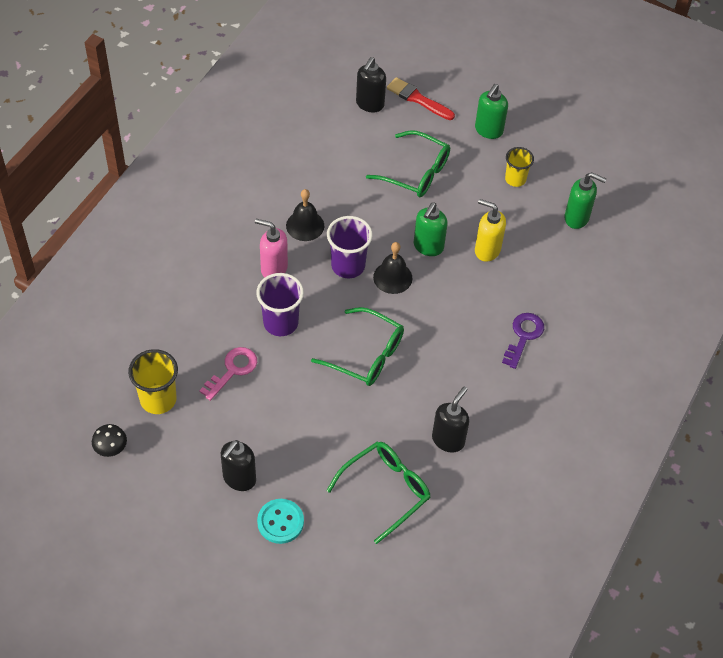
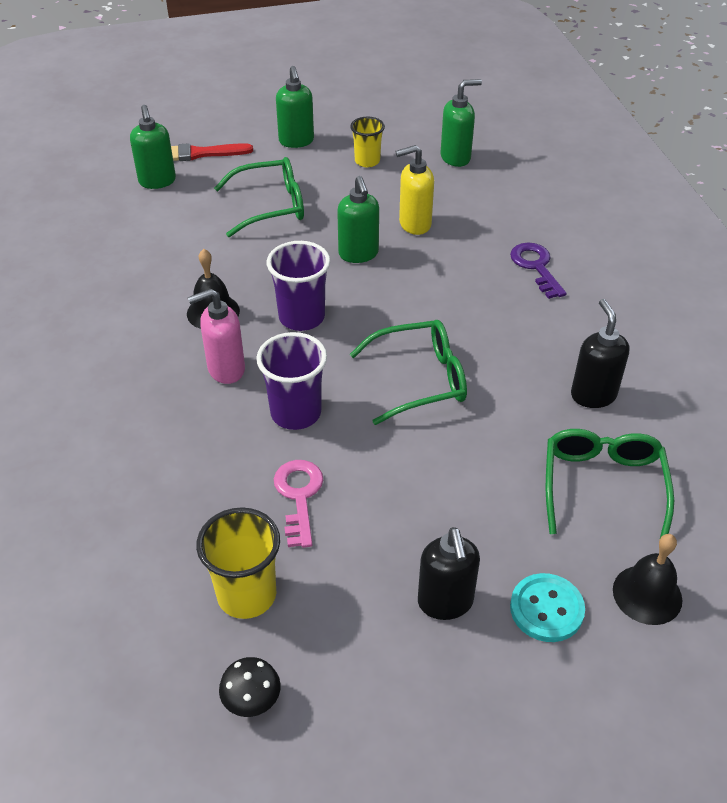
camera: 40 degrees left, 10 degrees down
(369, 104) = (157, 181): black soap dispenser -> green soap dispenser
(392, 277) = (358, 299): black bell -> black bell (647, 594)

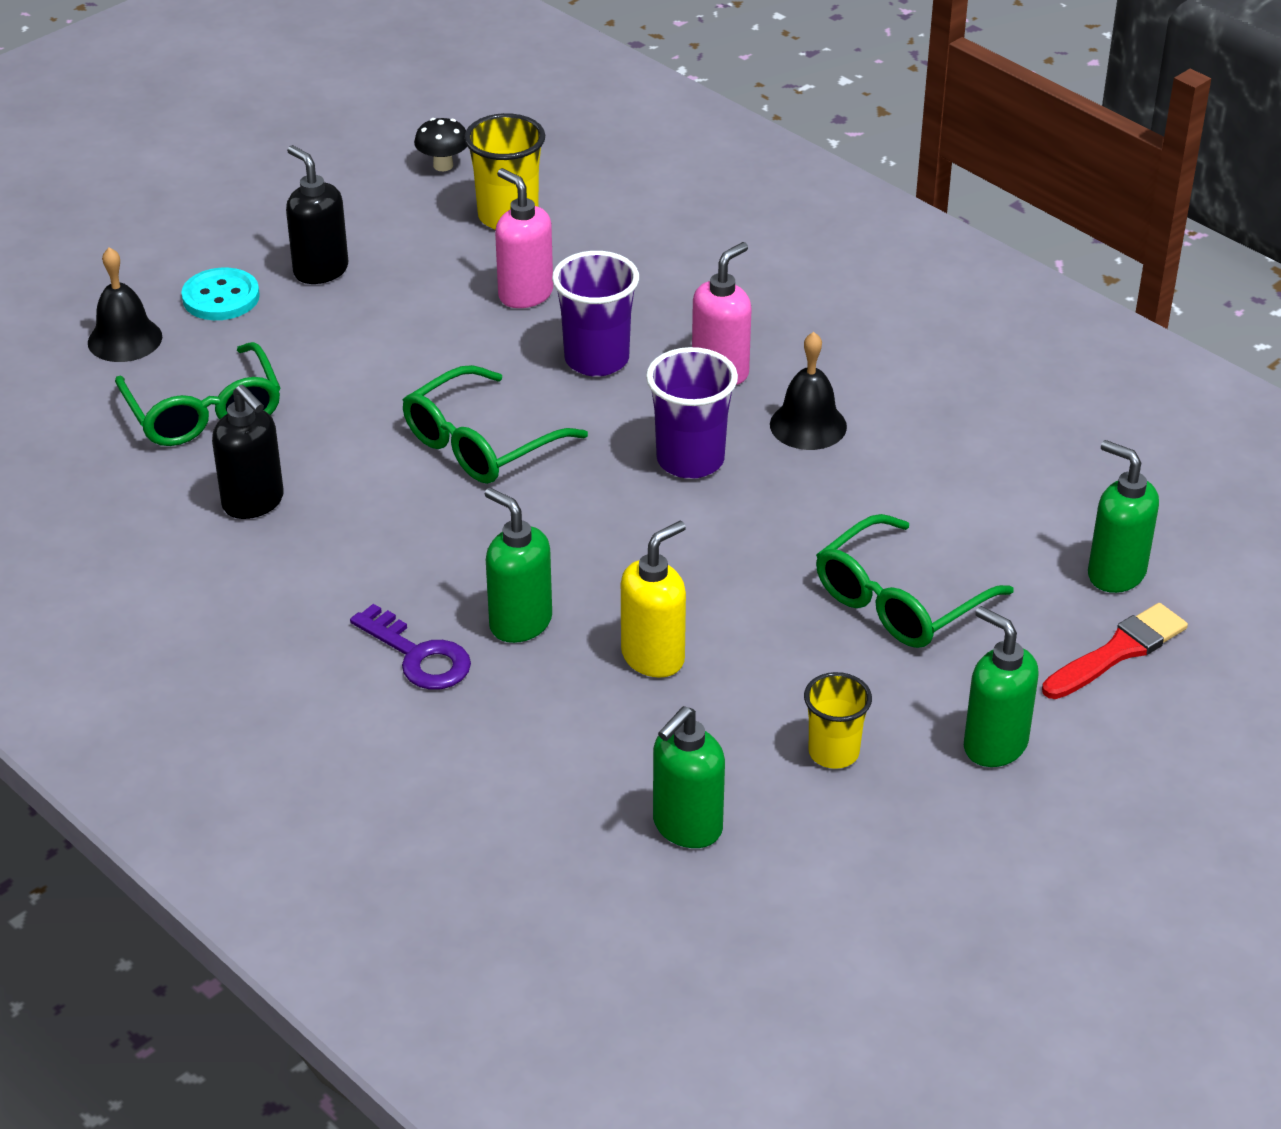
camera: 150 degrees right, 5 degrees down
(299, 496) = (525, 294): pink key -> pink soap dispenser
(358, 254) = (695, 574): green soap dispenser -> green soap dispenser (520, 623)

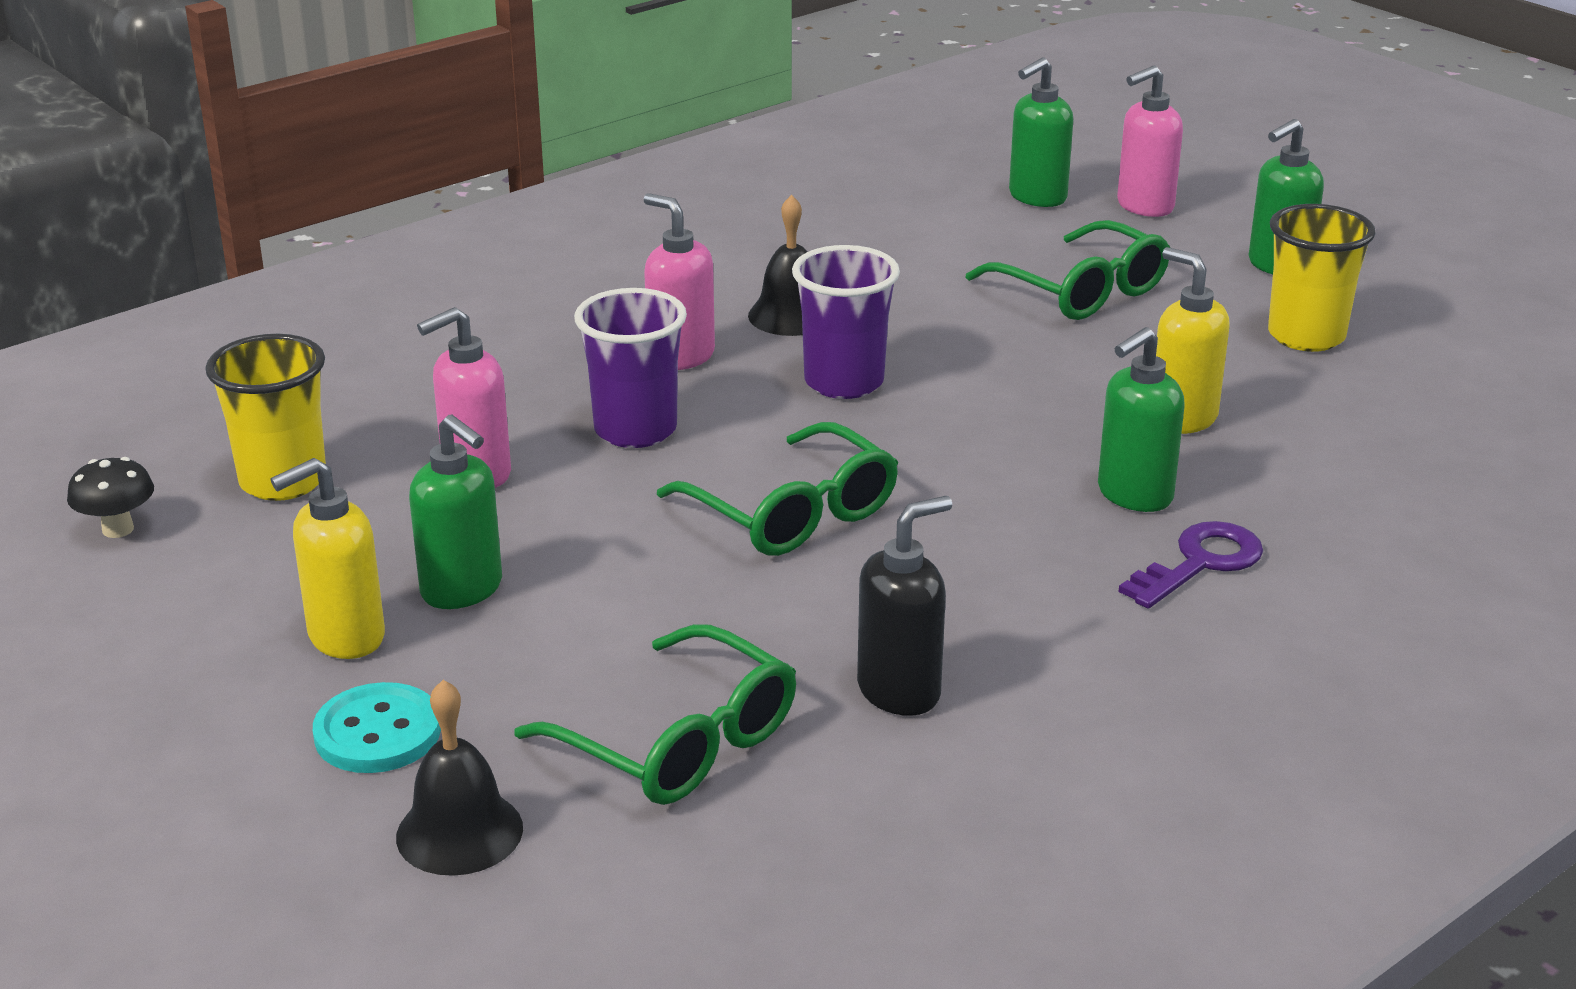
camera: 85 degrees left, 10 degrees down
(204, 412) = (678, 742): green glasses -> green glasses turned 60 degrees clockwise
(320, 270) = (345, 637): black soap dispenser -> yellow soap dispenser
(686, 827) = (1432, 413): green soap dispenser -> green soap dispenser (463, 590)
(833, 752) = (1306, 336): yellow cup -> yellow cup, size x1.52
(1117, 652) = (1144, 206): red brush -> pink soap dispenser

